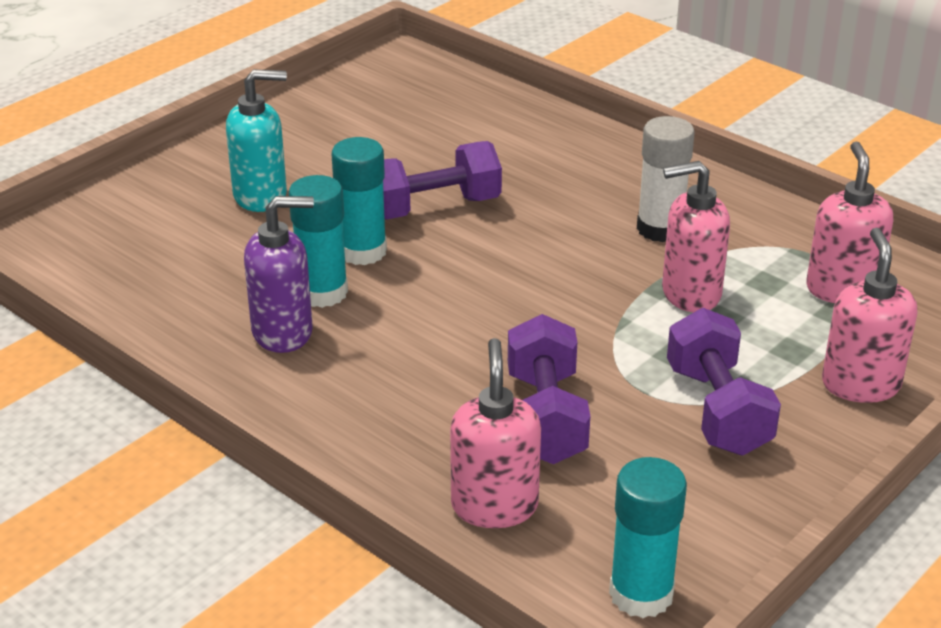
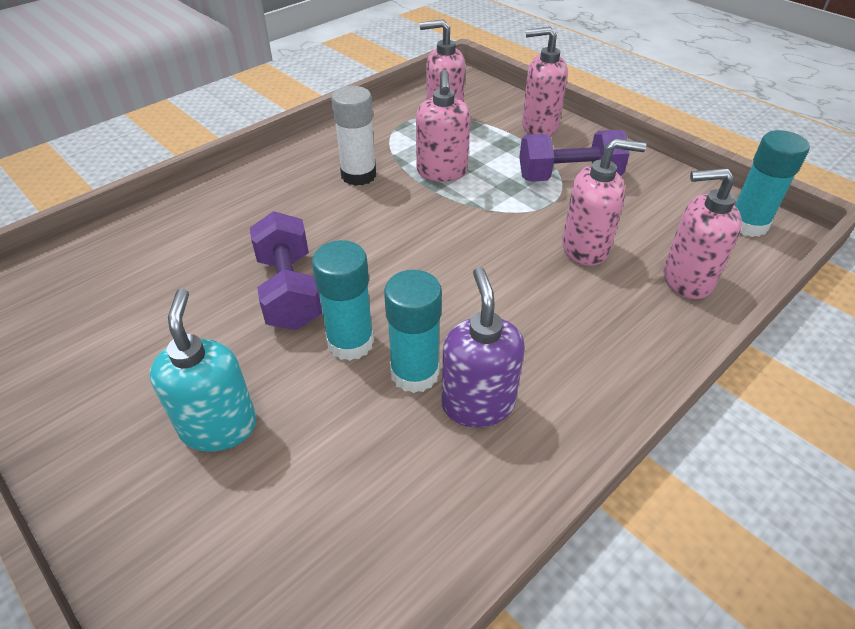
camera: 85 degrees left, 10 degrees up
(545, 417) = (585, 248): purple dumbbell -> pink soap dispenser

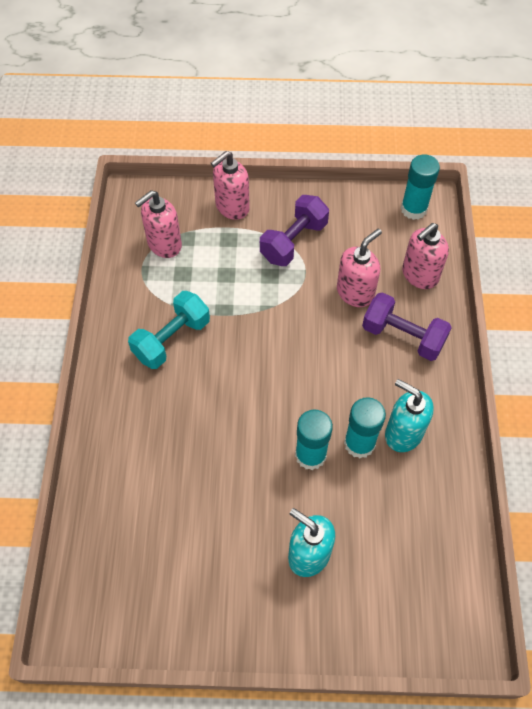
camera: 45 degrees left, 15 degrees up
(289, 291) = (241, 454): purple dumbbell -> purple dumbbell (403, 336)
(358, 175) = (171, 339): white glue stick -> turquoise dumbbell
(442, 172) = (219, 295): pink soap dispenser -> none
(477, 404) = (403, 433): purple soap dispenser -> turquoise soap dispenser

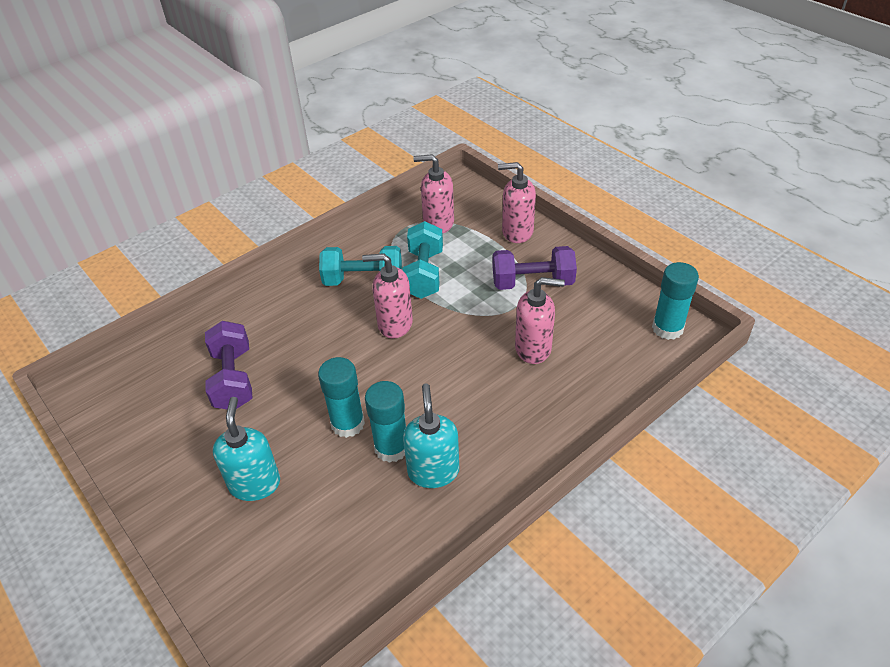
camera: 50 degrees right, 15 degrees down
(210, 296) = (424, 274): none -> turquoise dumbbell
(403, 336) = (530, 407): purple dumbbell -> purple dumbbell (233, 379)
(419, 275) = (606, 376): pink soap dispenser -> pink soap dispenser (394, 324)

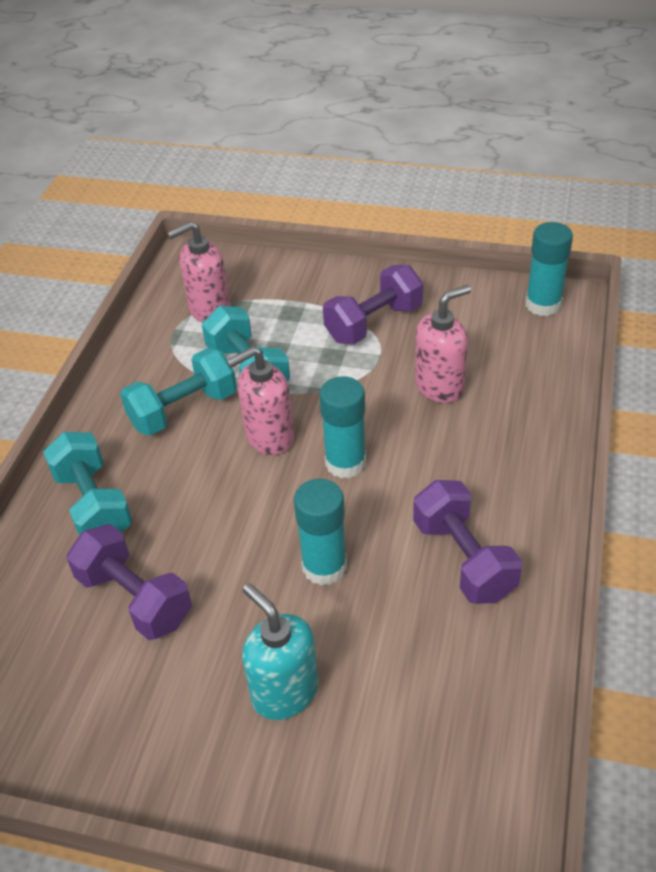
camera: 35 degrees left, 0 degrees up
(264, 311) = (93, 505): none -> turquoise dumbbell
(391, 448) = (397, 562): turquoise glue stick -> turquoise glue stick (345, 463)
(433, 471) = (463, 559): turquoise soap dispenser -> purple dumbbell
(517, 232) = (306, 281): pink soap dispenser -> none

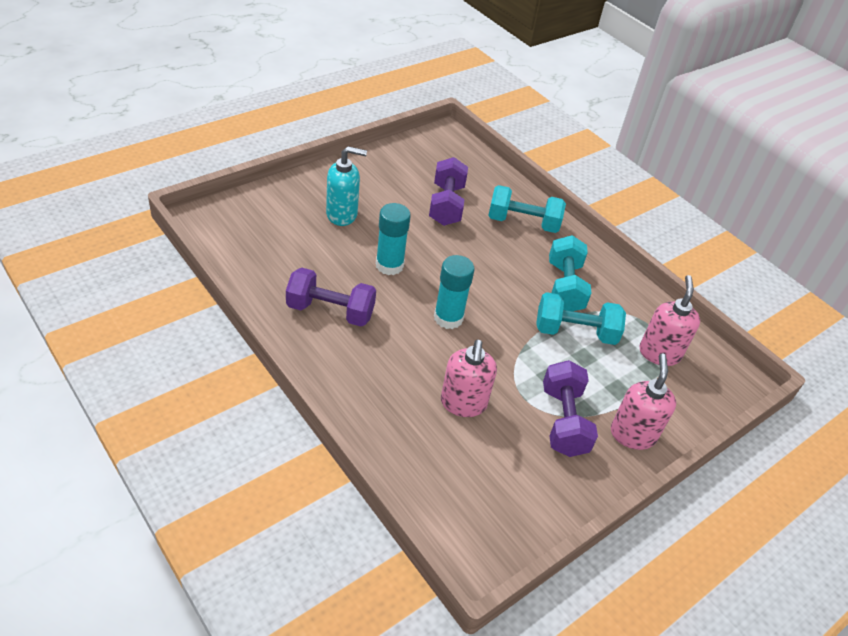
camera: 120 degrees right, 0 degrees up
(135, 599) = (446, 205): purple dumbbell -> purple dumbbell turned 75 degrees counterclockwise
(269, 437) = (503, 304): pink soap dispenser -> pink soap dispenser (632, 434)
(543, 304) = (485, 537): turquoise glue stick -> none

